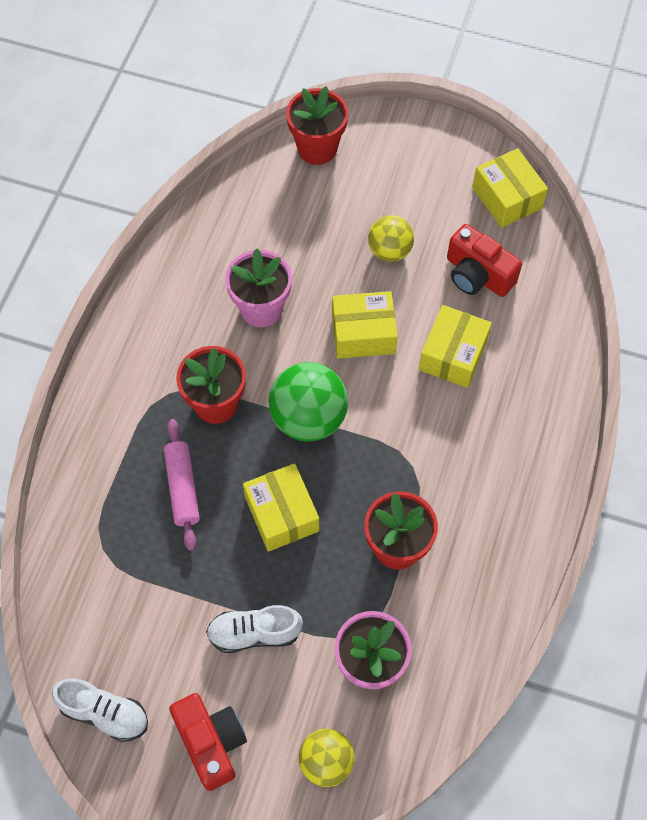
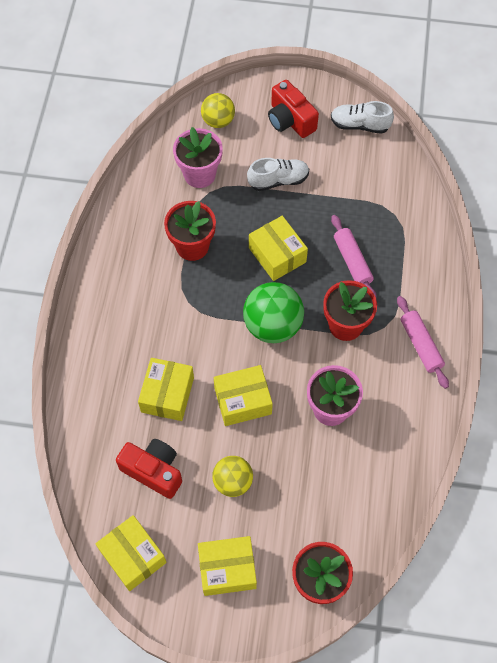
camera: 170 degrees right, 0 degrees up
(130, 364) = (420, 345): none -> pink rolling pin
(409, 172) = (227, 569): none -> yellow box

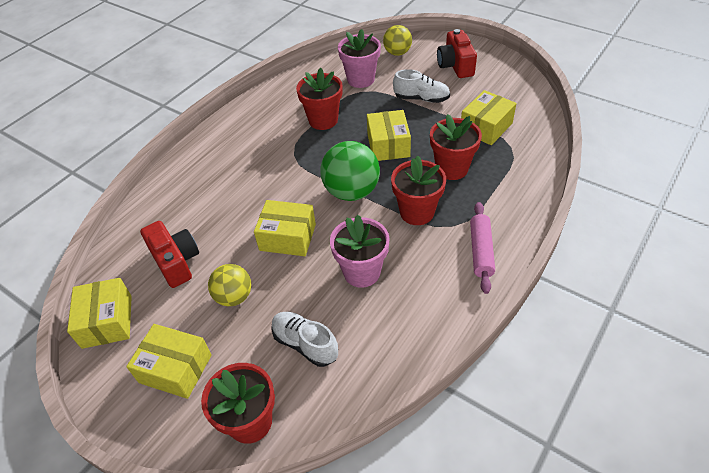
camera: 30 degrees right, 15 degrees down
(167, 394) = (230, 211): yellow box -> yellow box (486, 127)
(352, 261) = (452, 168): pink rolling pin -> red flower pot
(360, 125) = (513, 82): white shoe -> white shoe (305, 344)

